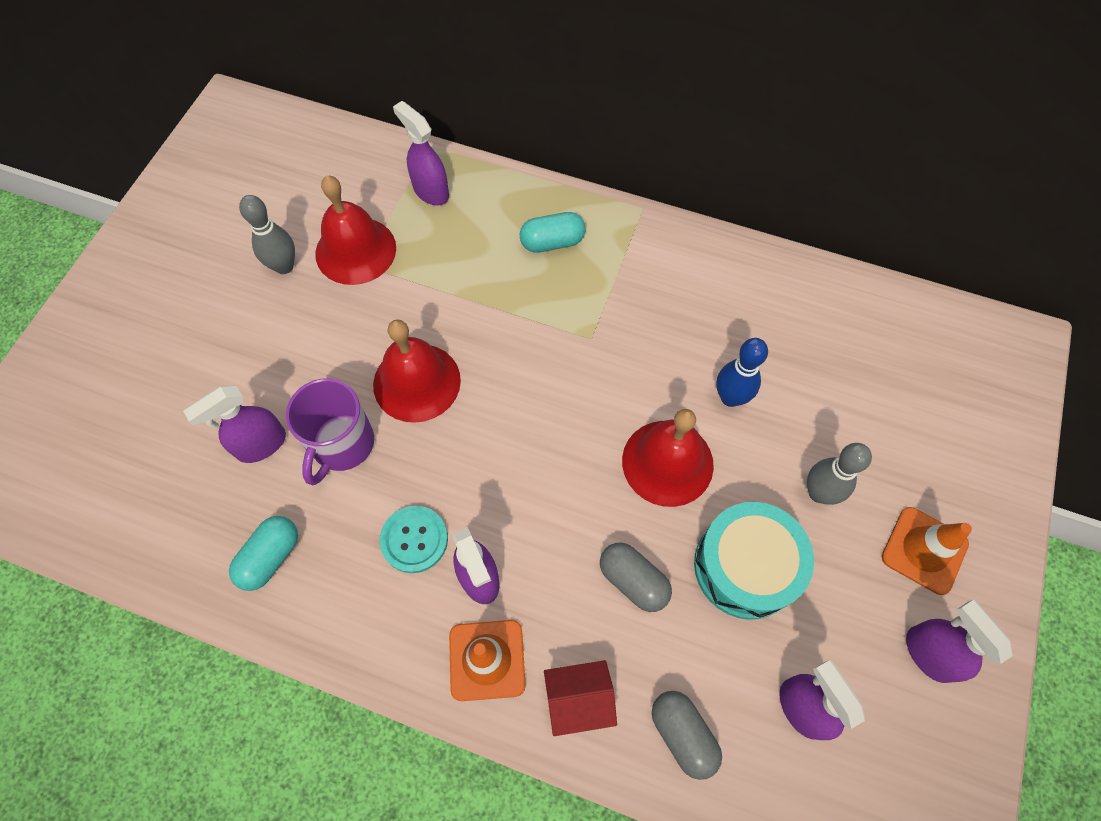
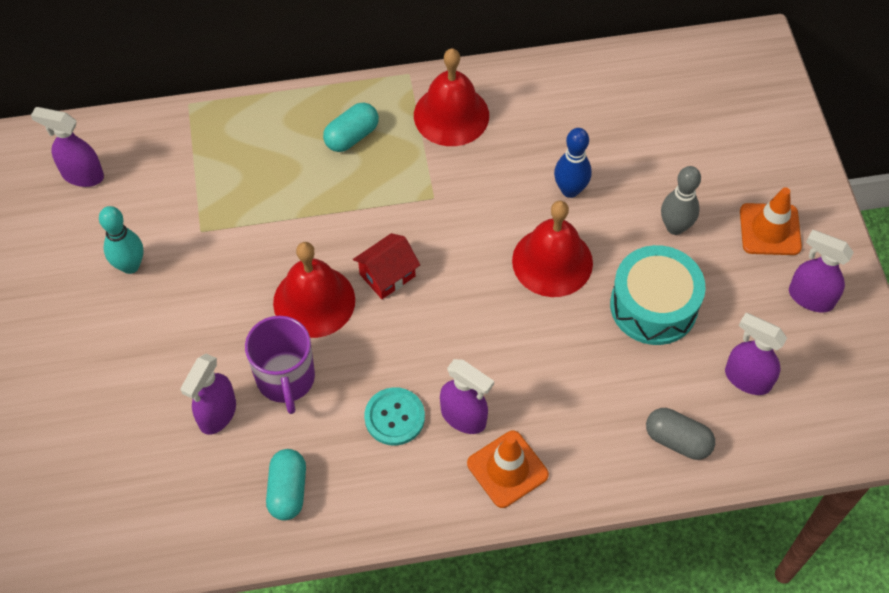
camera: 30 degrees left, 5 degrees down
(284, 266) = (130, 266): grey bowling pin -> turquoise bowling pin
(355, 250) = (185, 222): red bell -> red bell (451, 115)
(430, 191) = (217, 142): purple spray bottle -> purple spray bottle (82, 175)
(578, 699) = (591, 458): red house -> red house (387, 275)
(633, 581) = (579, 358): grey capsule -> none

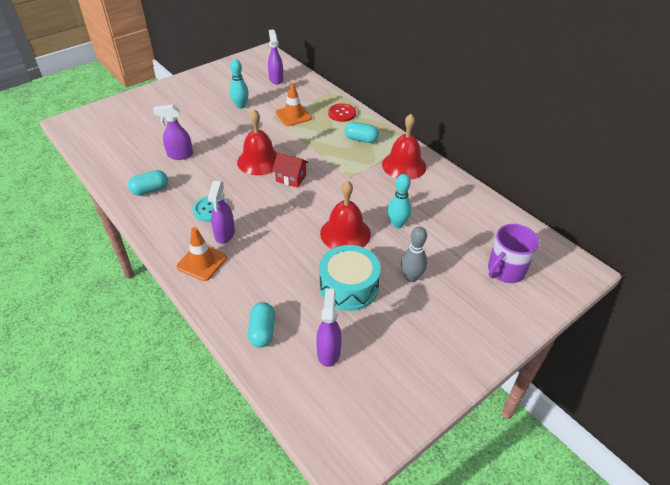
camera: 60 degrees right, 15 degrees down
(263, 127) = (342, 113): none -> red button
(286, 379) = (210, 168): purple mug -> purple mug (505, 271)
(570, 190) = (397, 224): blue bowling pin -> turquoise bowling pin
(677, 440) = (262, 331): grey capsule -> turquoise capsule
(770, 229) = (449, 325): orange traffic cone -> orange traffic cone (293, 115)
(810, 297) = (415, 365): purple spray bottle -> none

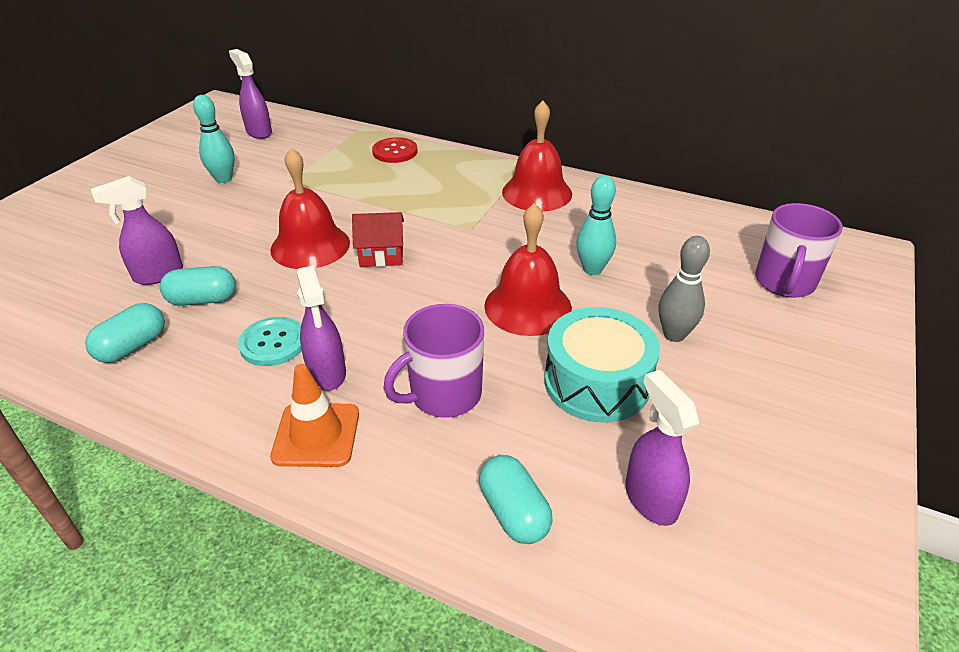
camera: 25 degrees left, 5 degrees down
(270, 265) = (444, 395): none -> purple mug
(293, 115) = (322, 171): orange traffic cone -> none
(361, 139) = (449, 176): turquoise capsule -> turquoise capsule (203, 300)

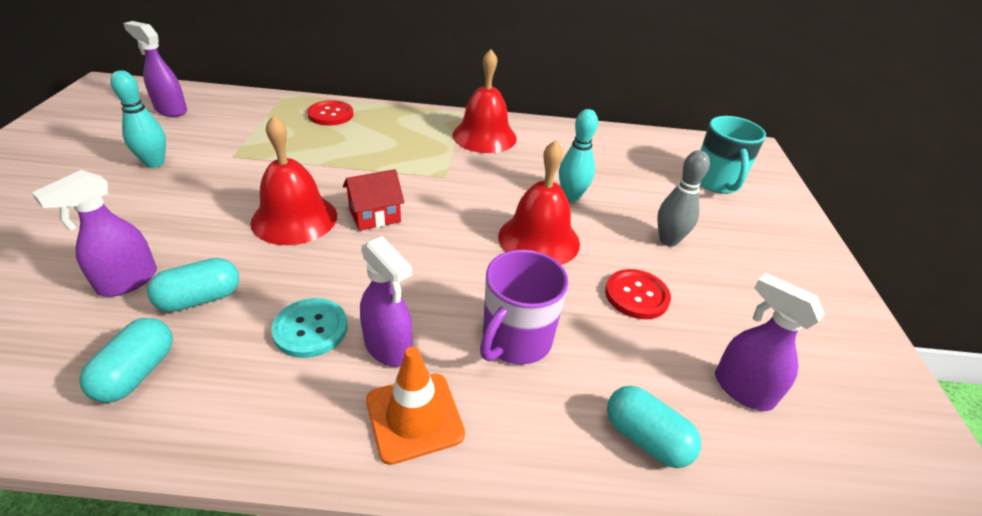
camera: 25 degrees left, 0 degrees up
(596, 382) = (636, 295): turquoise drum -> red button
(784, 283) = (716, 182): purple mug -> turquoise mug

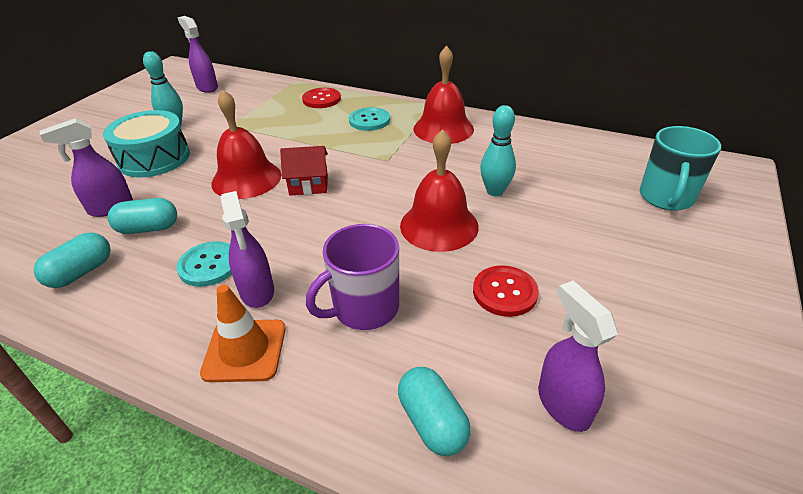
camera: 25 degrees right, 0 degrees up
(151, 208) = (154, 158): none -> turquoise drum
(400, 134) = (369, 120): none -> turquoise button
(668, 240) = (572, 247): grey bowling pin -> none

